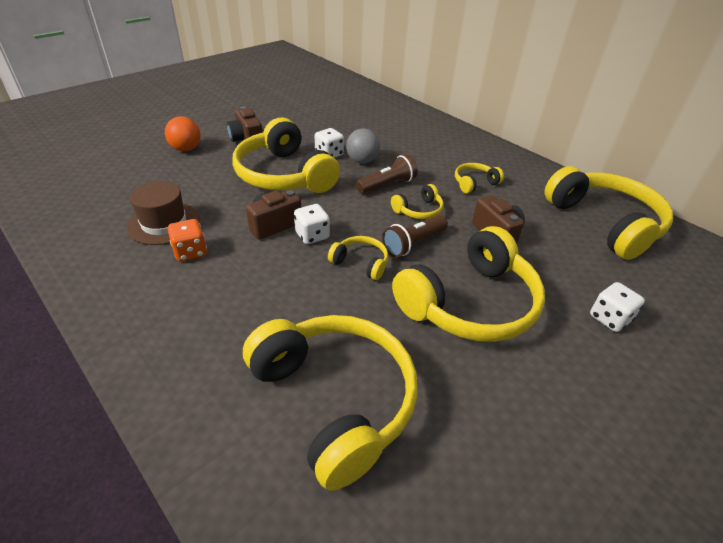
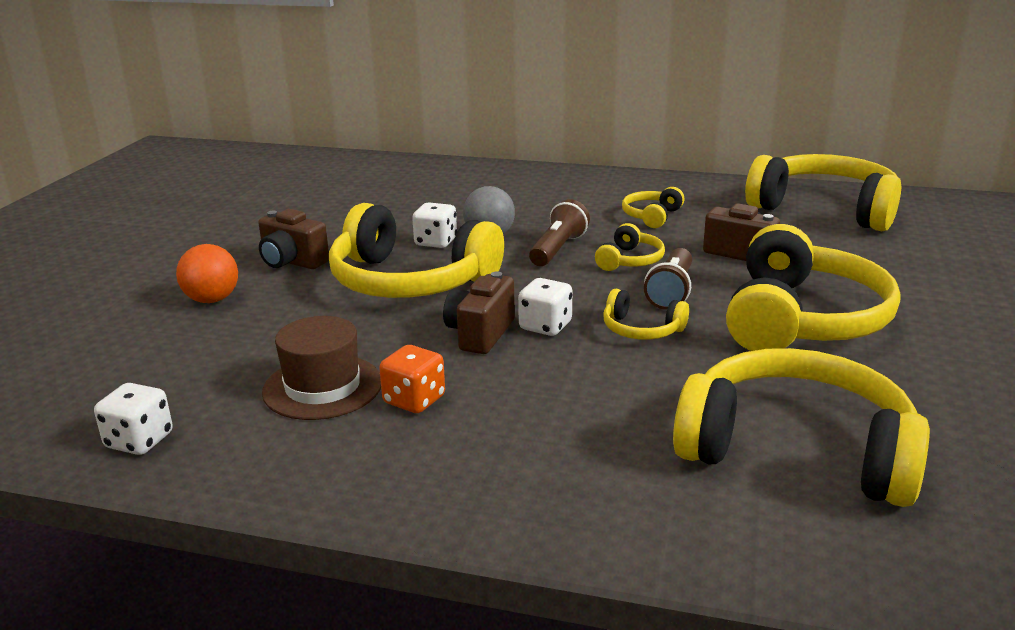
camera: 30 degrees left, 15 degrees down
(361, 263) = (641, 329): yellow headphones -> yellow headphones turned 150 degrees counterclockwise
(609, 318) = (933, 282): white dice -> white dice (139, 441)

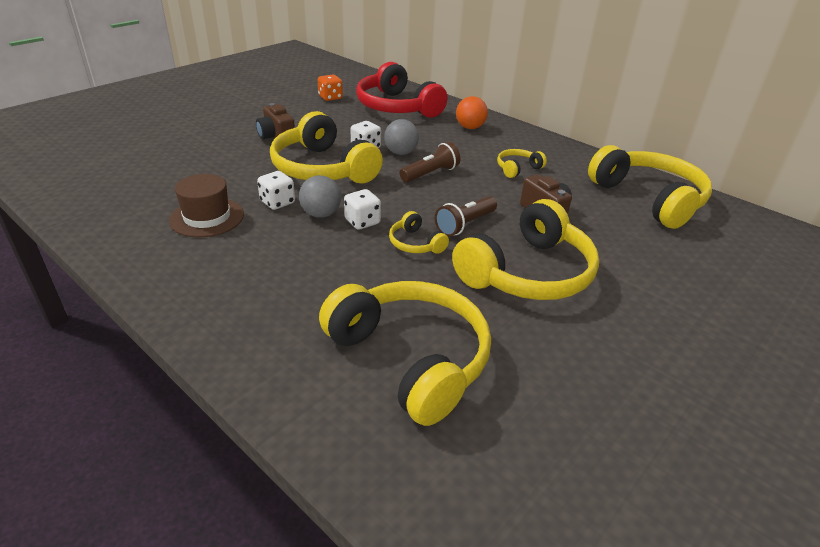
camera: 25 degrees right, 10 degrees up
(139, 441) = (97, 216): white dice -> white dice (277, 202)
(212, 300) = (214, 148): orange ball -> orange ball (470, 127)
(414, 185) = (397, 107): none -> red headphones
(414, 400) = (241, 242): orange dice -> orange dice (330, 97)
(480, 334) = (321, 214): brown camera -> grey ball
(630, 260) = (465, 195): yellow headphones -> none

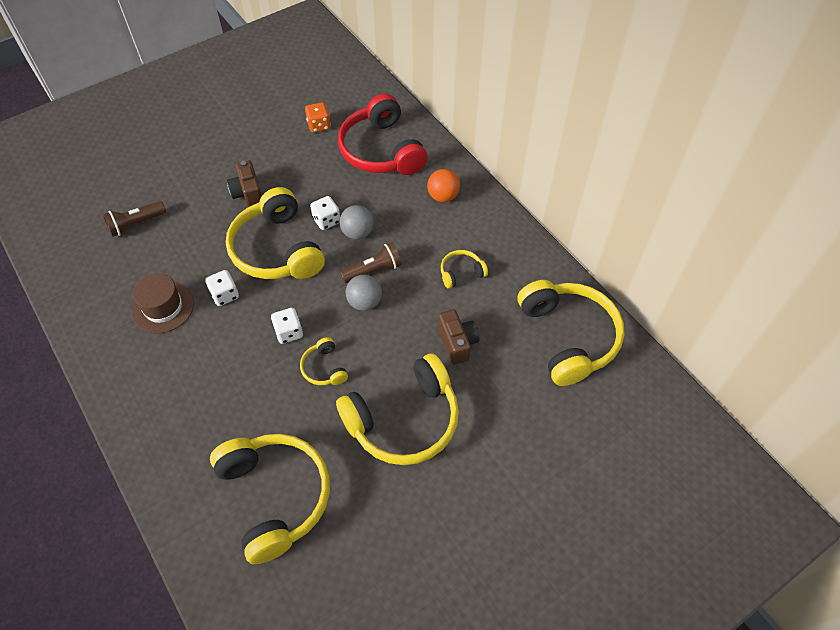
camera: 15 degrees right, 20 degrees up
(321, 214) = (257, 316): grey ball -> grey ball (364, 302)
(465, 225) = (376, 350): brown flashlight -> brown flashlight (136, 224)

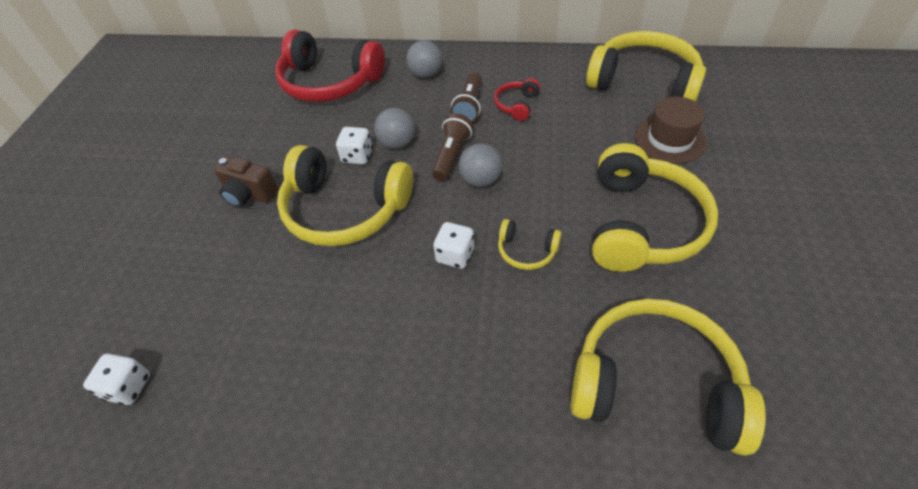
camera: 45 degrees left, 5 degrees down
(136, 224) = (153, 314): brown flashlight -> brown flashlight (469, 106)
(163, 307) = (298, 352): brown hat -> brown hat (670, 139)
(225, 295) = (349, 283): white dice -> white dice (128, 387)
(319, 125) = (246, 104): orange dice -> none
(443, 196) = (426, 74): orange ball -> grey ball
(457, 343) = (588, 145): brown camera -> none
(461, 273) = (517, 105): yellow headphones -> red headphones

